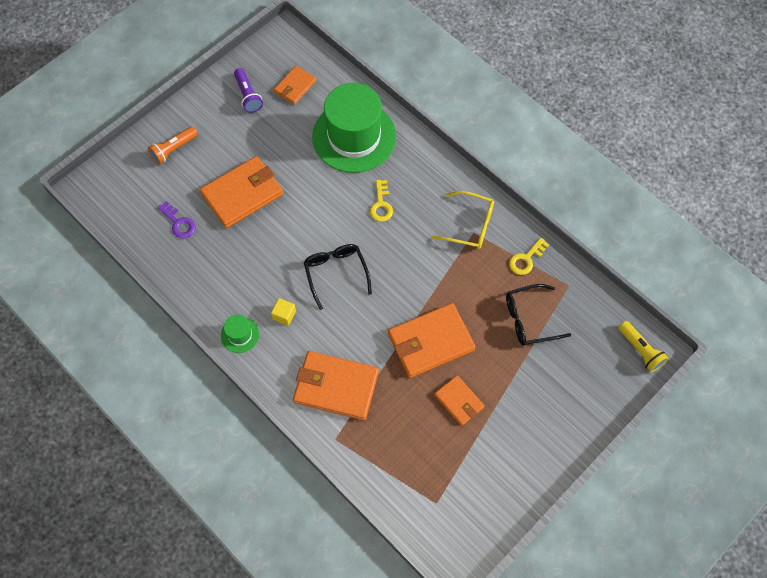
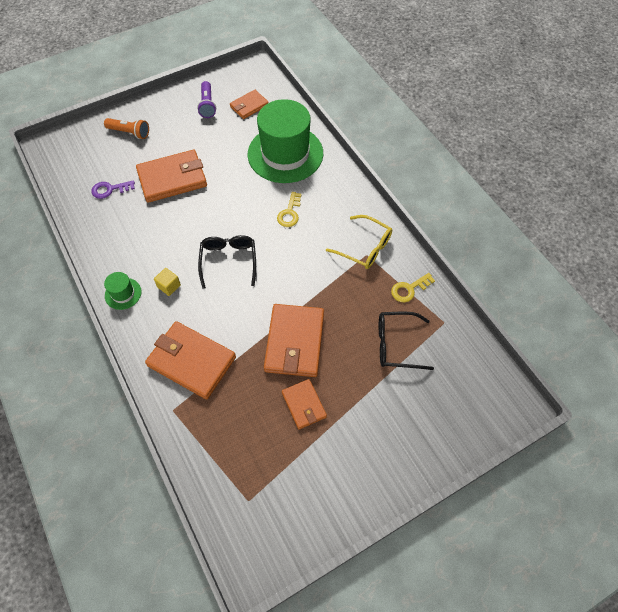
camera: 15 degrees right, 5 degrees down
(173, 149) = (129, 133): orange flashlight -> orange flashlight turned 135 degrees counterclockwise
(179, 223) = (110, 190): purple key -> purple key turned 105 degrees clockwise
(430, 342) = (294, 342): orange wallet -> orange wallet turned 75 degrees counterclockwise
(640, 350) = (501, 401): yellow flashlight -> none

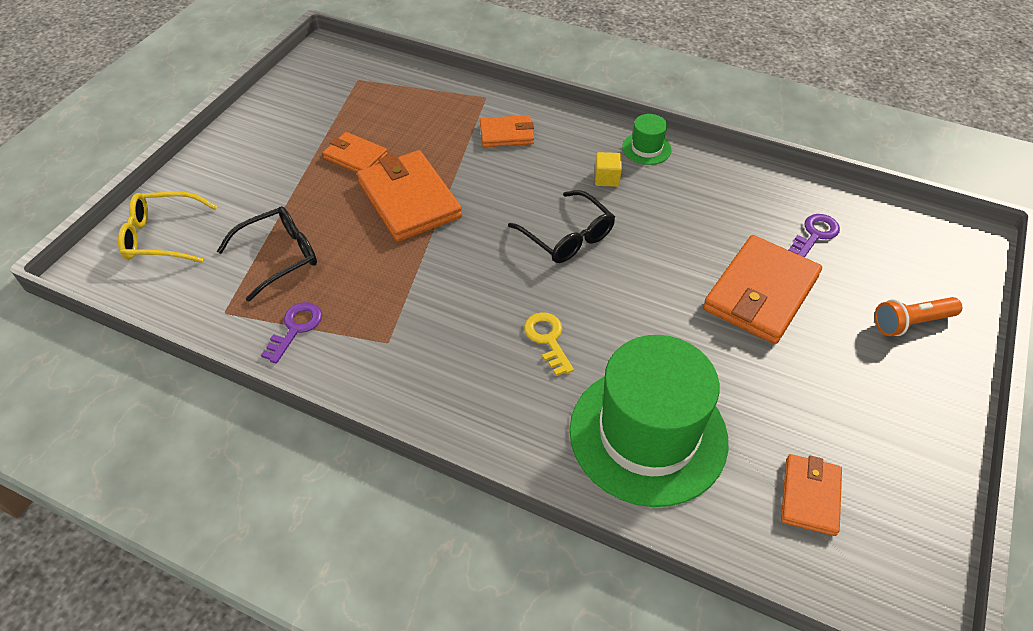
camera: 145 degrees right, 10 degrees down
(191, 361) = (507, 134): orange wallet -> orange wallet, size x0.56
(207, 105) = (876, 449): purple flashlight -> none
(364, 248) = (396, 350): yellow glasses -> yellow glasses (162, 236)
(409, 289) = (295, 328): yellow key -> purple key

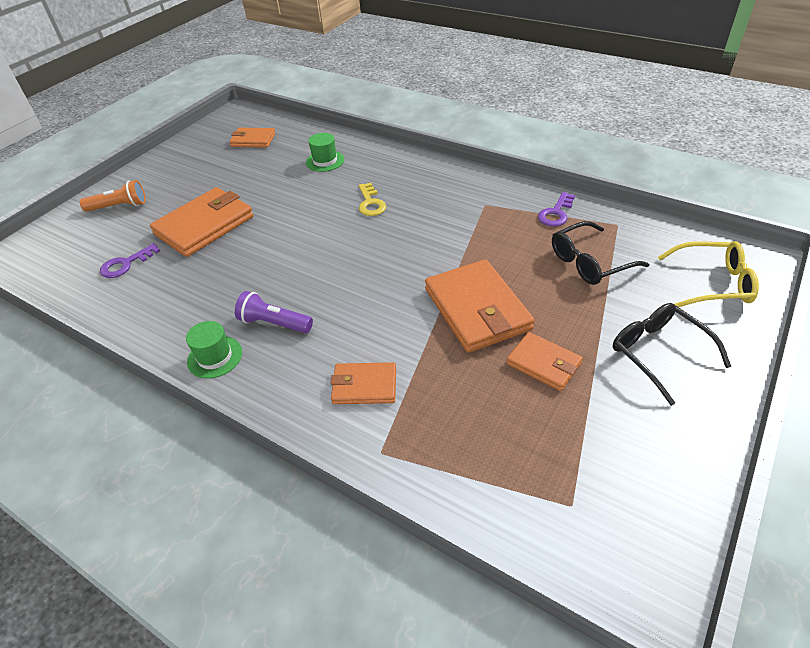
camera: 170 degrees left, 5 degrees down
(567, 236) = (333, 270): black glasses -> black glasses (658, 353)
(606, 178) = (274, 323): yellow cube -> purple flashlight
(648, 434) = (325, 161): green hat -> green hat, size x0.42
(810, 496) = (253, 140): orange wallet -> orange wallet turned 75 degrees clockwise

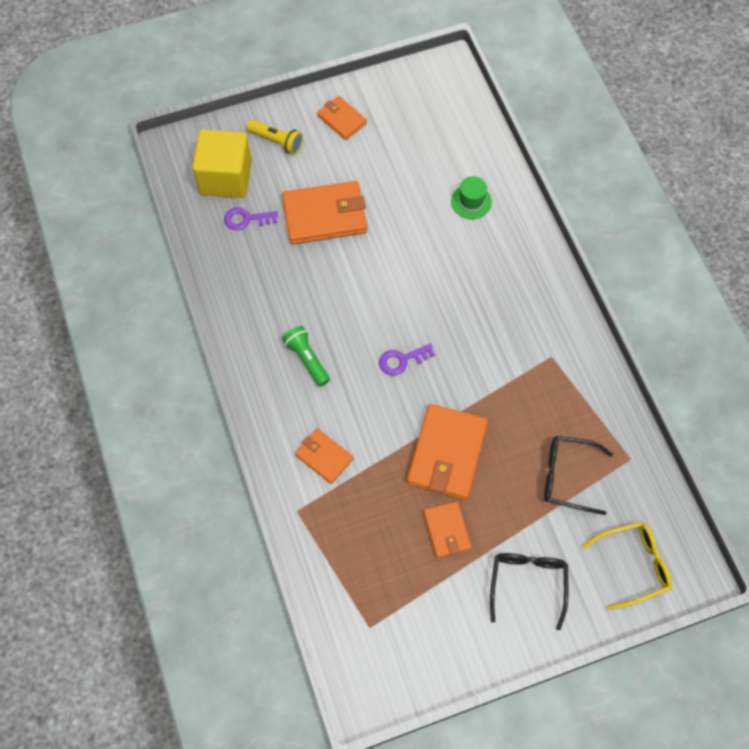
camera: 35 degrees right, 20 degrees up
(82, 249) = (225, 178): none -> yellow cube
(119, 206) = (277, 142): orange flashlight -> yellow flashlight
(215, 357) = (252, 360): green hat -> none
(253, 140) = (434, 124): orange wallet -> orange wallet (342, 119)
(274, 323) = (307, 359): purple flashlight -> green flashlight
(370, 203) = (465, 285): yellow key -> none
(556, 213) = (596, 410): purple key -> purple key (402, 360)
(712, 283) = (633, 565): yellow glasses -> yellow glasses turned 60 degrees counterclockwise

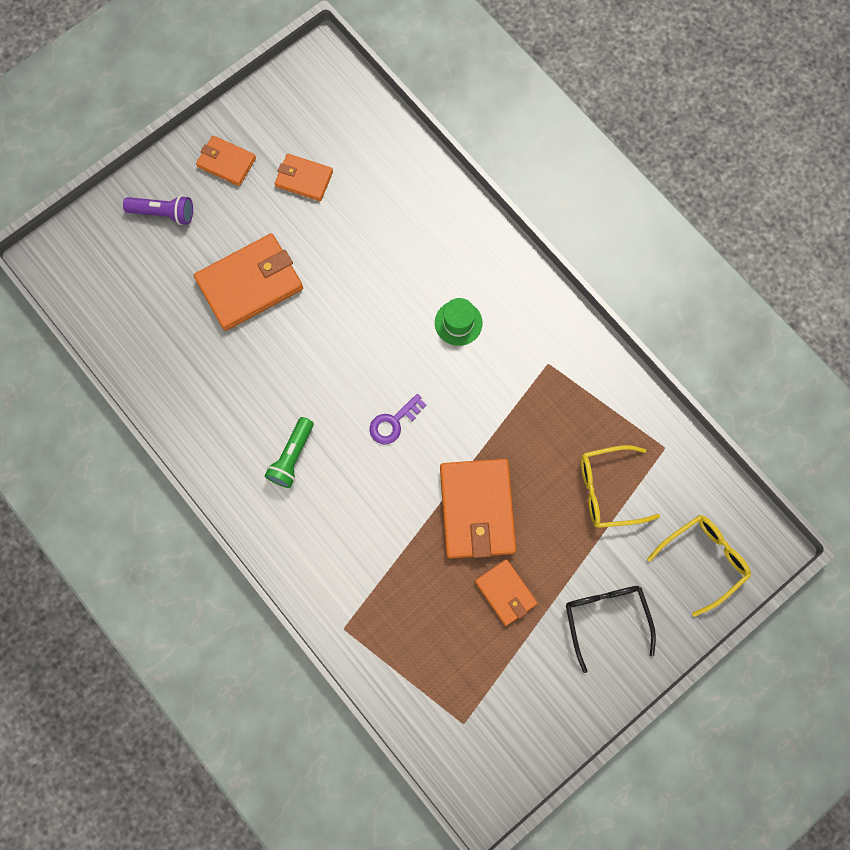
camera: 20 degrees left, 10 degrees up
(225, 178) = (122, 276): yellow cube -> none
(246, 219) = (164, 318): purple key -> none
(277, 142) = (163, 213): yellow flashlight -> purple flashlight
(307, 359) = (292, 457): green flashlight -> green flashlight turned 105 degrees counterclockwise
(324, 457) = (350, 559): orange wallet -> orange wallet (304, 179)
(471, 202) = (403, 214): green hat -> green hat (458, 323)
(567, 477) = (608, 490): black glasses -> yellow glasses

